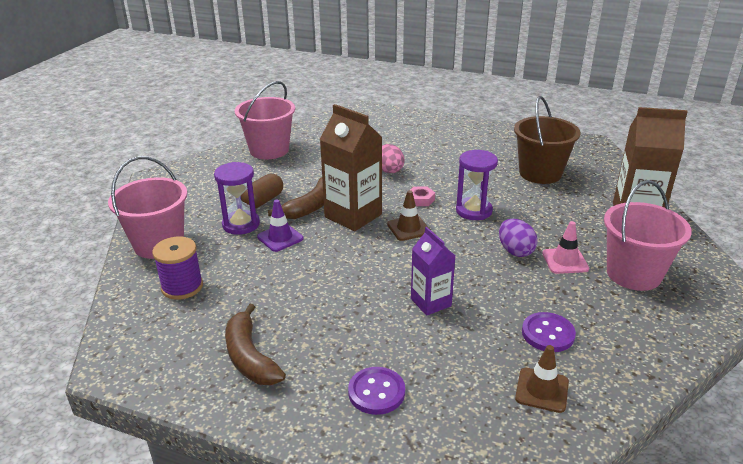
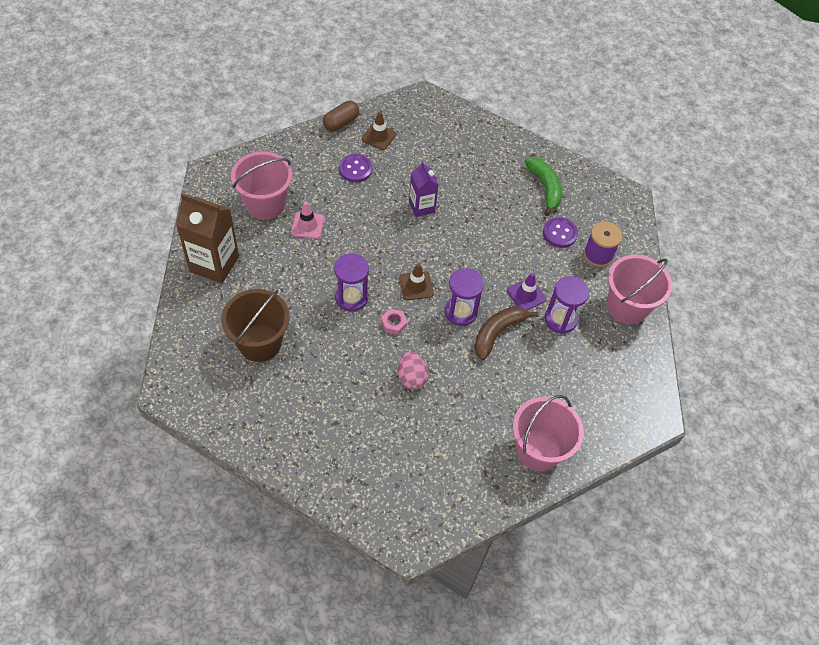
camera: 175 degrees left, 25 degrees up
(250, 357) = (545, 188): brown banana -> green banana
(263, 201) = (542, 351): brown capsule -> brown capsule (341, 123)
(353, 216) = (460, 312): brown carton -> purple hourglass
(376, 392) = (472, 152): purple button -> purple button (560, 233)
(515, 251) = (339, 243): purple egg -> none

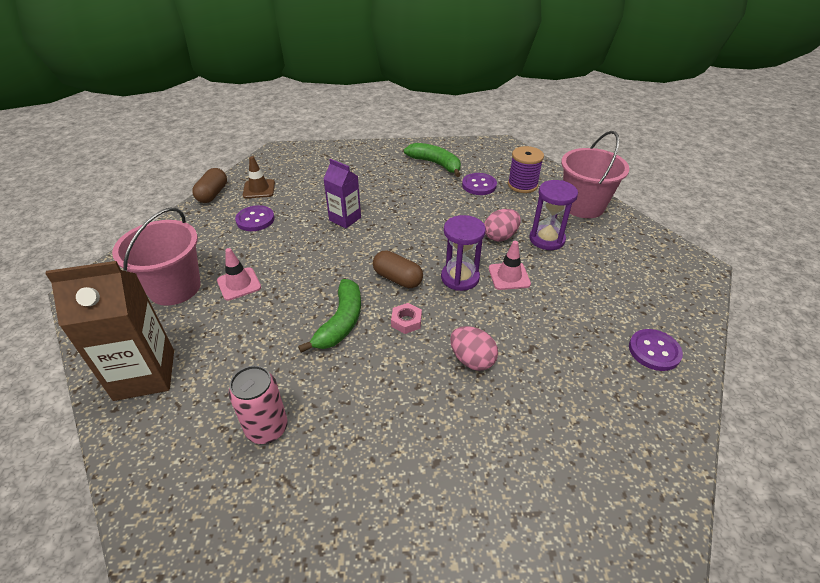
camera: 30 degrees left, 15 degrees down
(260, 343) = (267, 428): brown bucket -> pink can
(351, 298) = (341, 322): purple hourglass -> green banana
(416, 286) = (397, 278): brown traffic cone -> brown capsule
(497, 333) = (509, 276): brown banana -> pink traffic cone
(526, 295) = (500, 236): purple traffic cone -> pink egg
(538, 450) = (654, 351): pink bucket -> purple button

